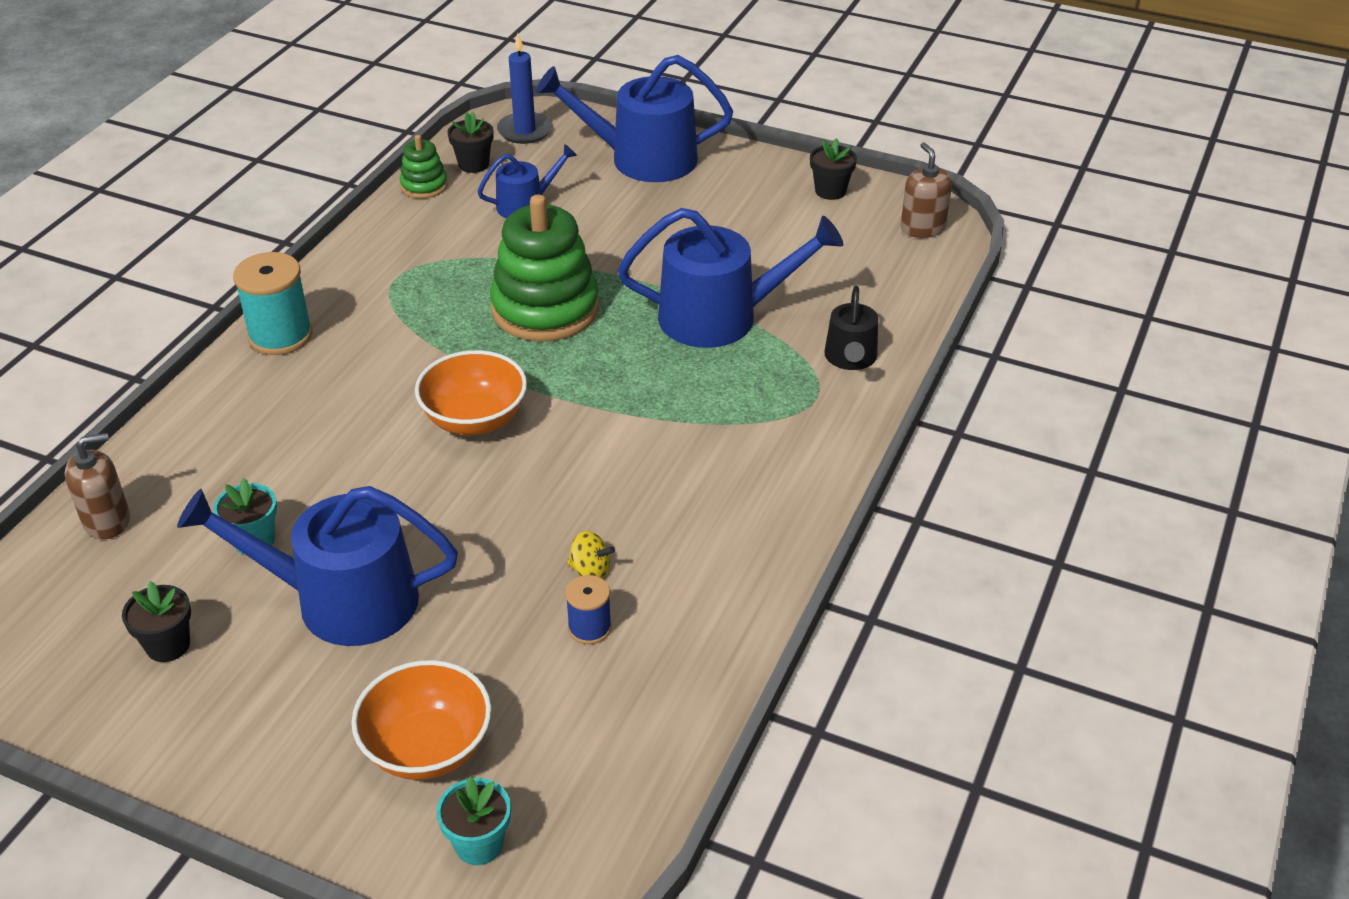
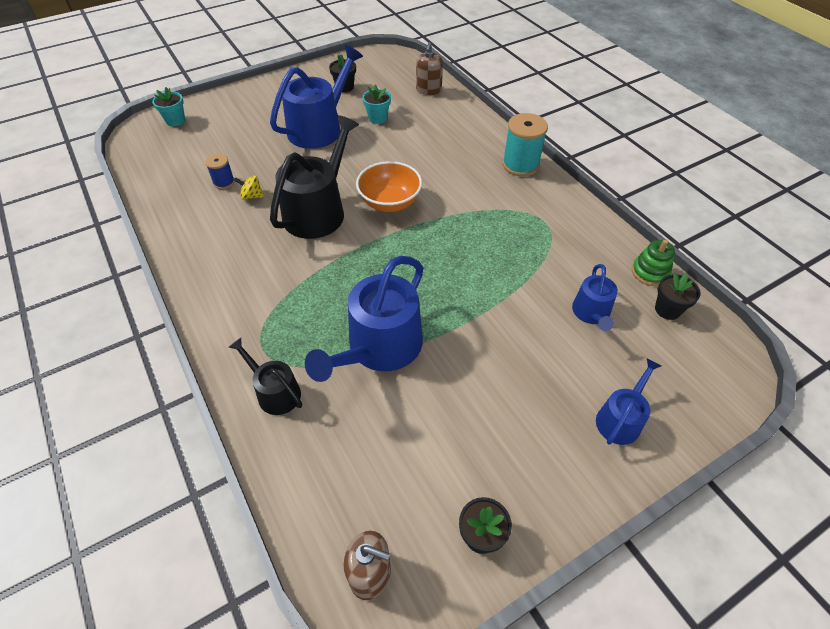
camera: 125 degrees right, 10 degrees up
(427, 748) = (226, 124): orange bowl -> none
(525, 131) = (709, 362): blue candle -> none
(545, 309) = (461, 269): green stacking toy -> none
(556, 479) = (318, 211): none -> black watering can
(590, 571) = (252, 196): yellow spinning top -> yellow spinning top turned 45 degrees clockwise
(642, 159) = (620, 419): blue watering can -> blue watering can, size x0.54

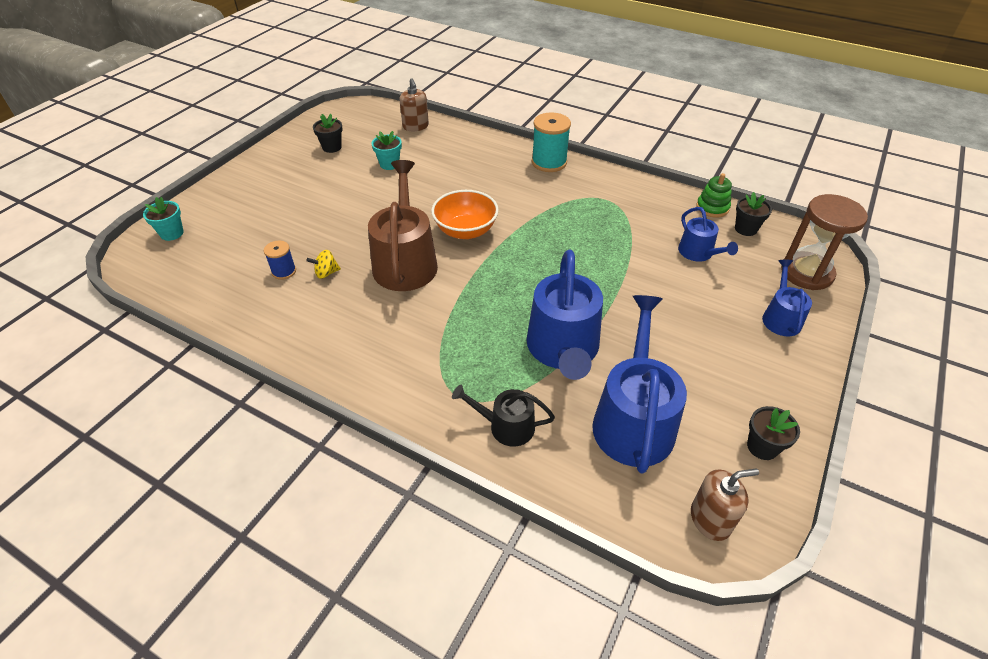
camera: 30 degrees left, 5 degrees down
(318, 211) = (405, 262): black watering can -> brown watering can
(319, 128) = (339, 191): blue watering can -> blue watering can (633, 420)
(695, 386) = (806, 273): none -> brown hourglass

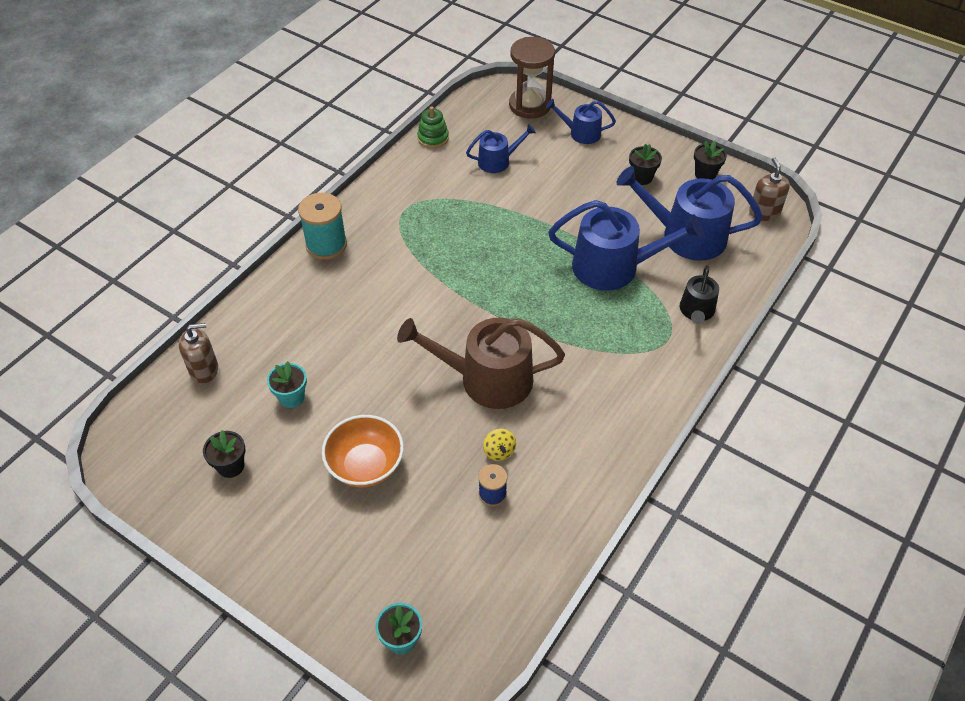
camera: 85 degrees left, 5 degrees up
(465, 231) = (441, 326): orange bowl -> orange bowl (365, 465)
(745, 229) = (468, 124): black flower pot -> black flower pot (641, 177)

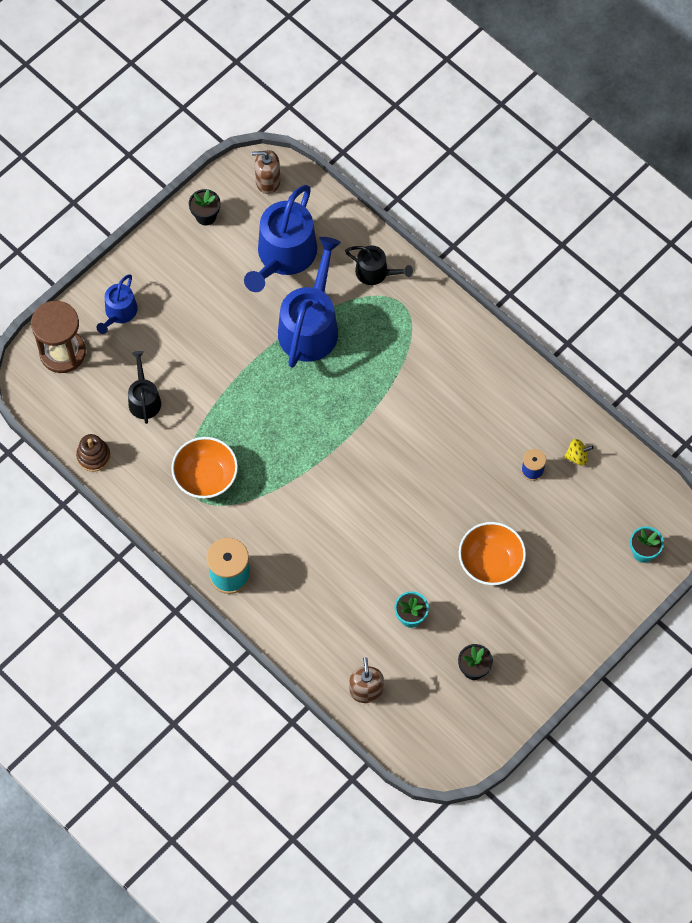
camera: 80 degrees left, 15 degrees up
(427, 213) = (206, 477): none -> orange bowl
(433, 138) = (93, 456): green stacking toy -> brown stacking toy
(487, 379) = (419, 455): brown watering can -> none
(498, 161) = (144, 399): blue watering can -> black watering can
(499, 451) = (493, 458): yellow spinning top -> yellow spinning top (577, 456)
(641, 177) = (197, 273): black flower pot -> none

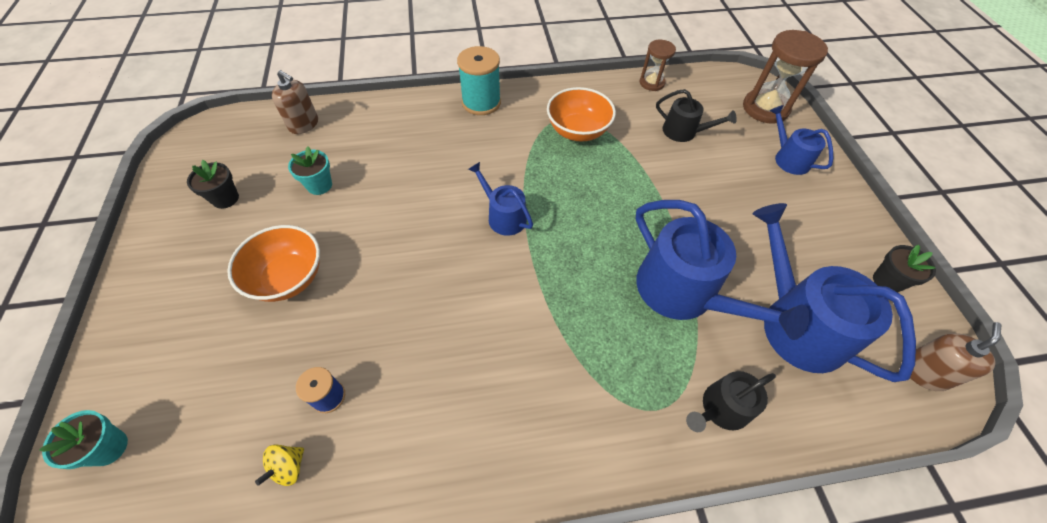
camera: 125 degrees right, 10 degrees down
(93, 456) = (651, 83): brown stacking toy -> brown hourglass
(336, 470) = (503, 216): none -> blue watering can

